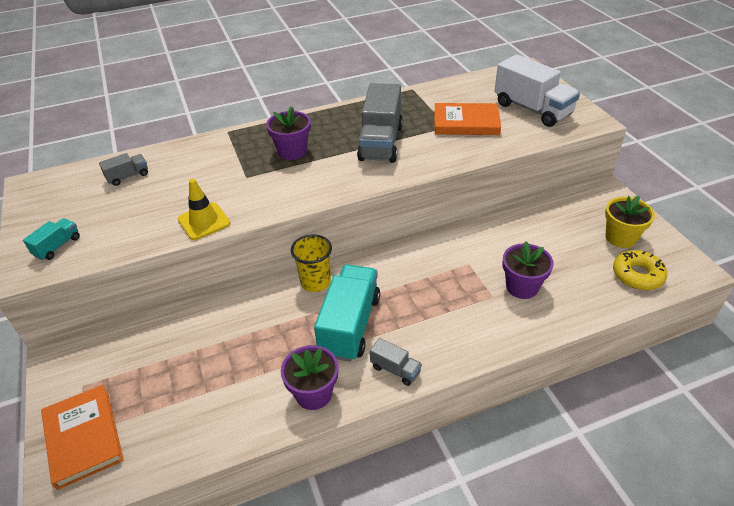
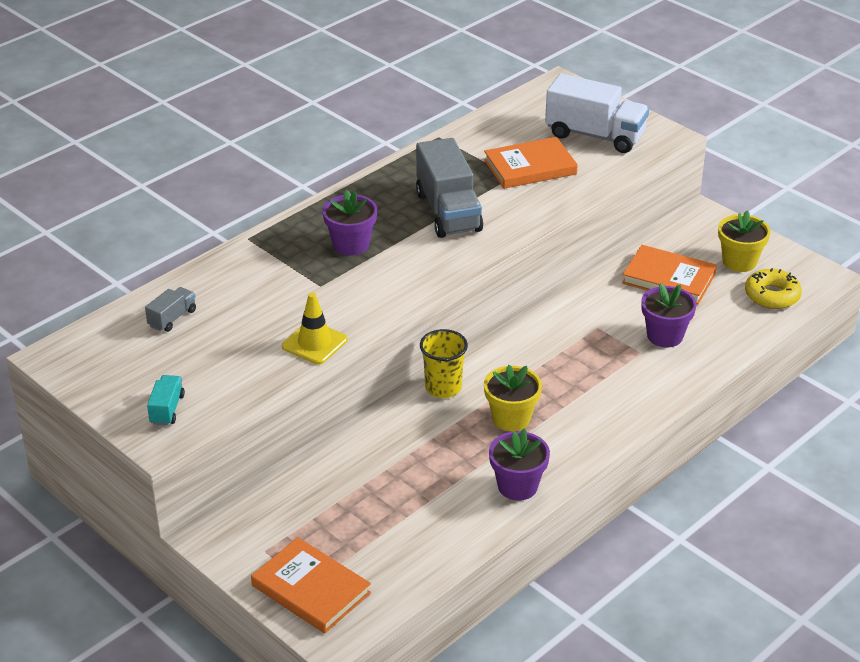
camera: 25 degrees left, 5 degrees down
(350, 325) = (511, 418): turquoise truck -> yellow flower pot
(395, 369) = (584, 443): grey truck -> none
(551, 237) = (669, 278): none -> orange book

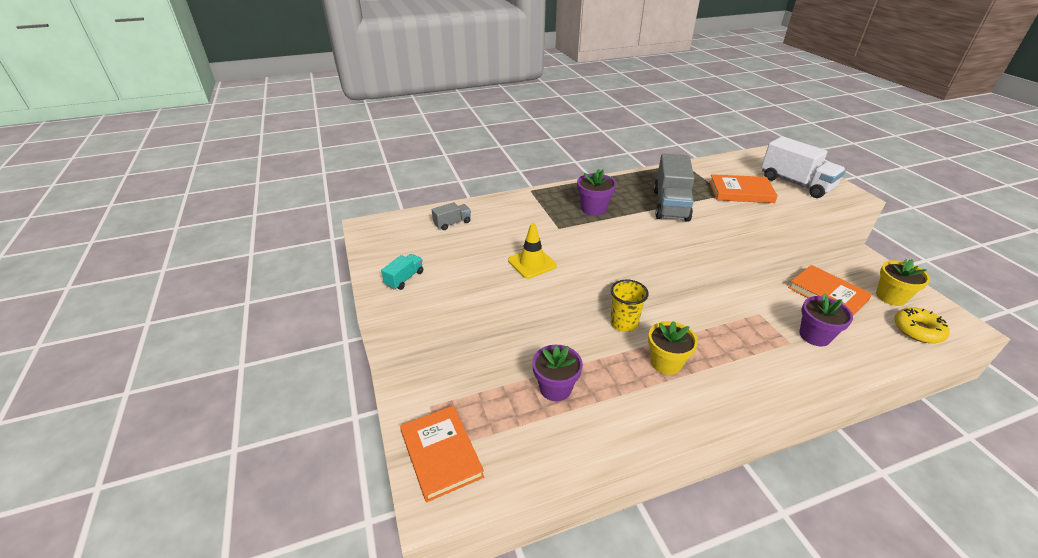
camera: 25 degrees right, 0 degrees up
(517, 486) = (649, 423): purple flower pot -> purple flower pot (555, 388)

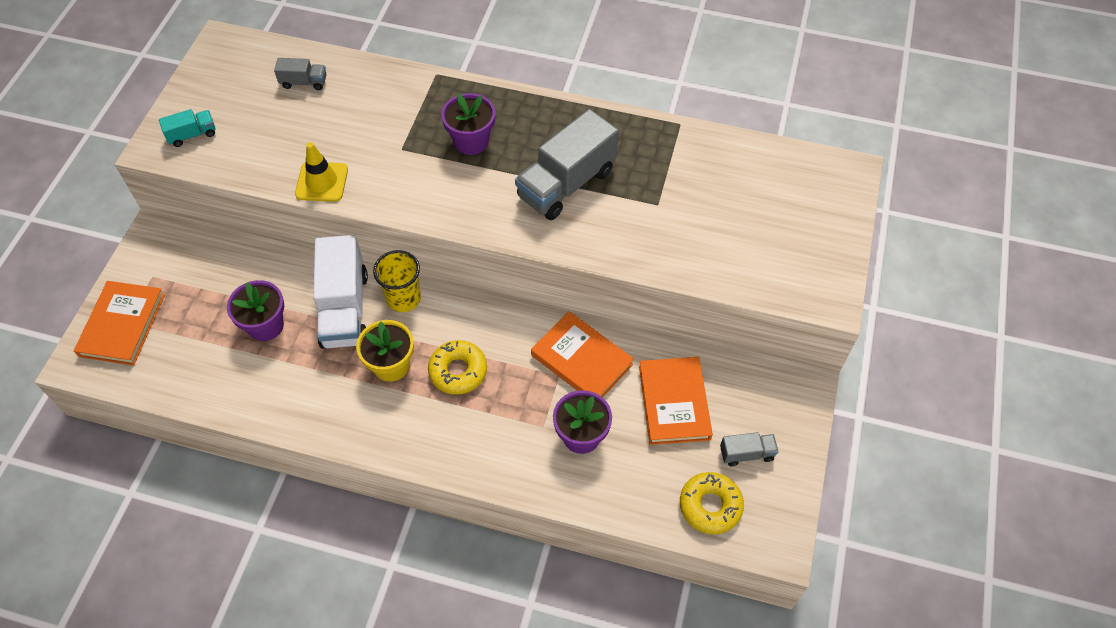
camera: 35 degrees right, 20 degrees up
(707, 343) = (458, 371): none -> yellow donut
(741, 192) = (683, 211): orange book -> orange book (581, 360)
(795, 183) = (780, 238): white truck -> white truck (344, 309)
(890, 297) = (746, 453): yellow flower pot -> grey truck

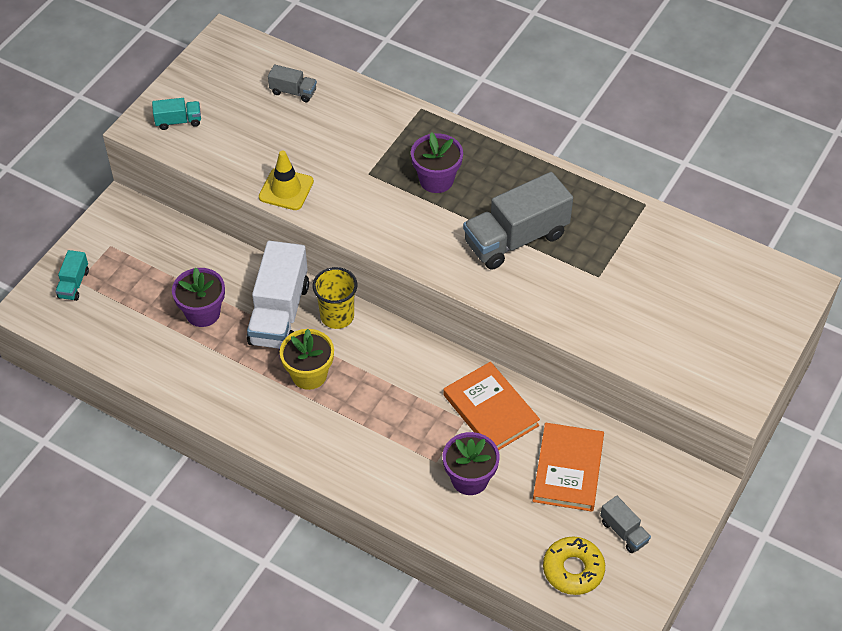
camera: 15 degrees right, 5 degrees down
(122, 325) = (74, 284): orange book -> turquoise truck
(458, 371) = (370, 394): yellow donut -> none
(746, 453) = (624, 532): grey truck -> grey truck turned 45 degrees clockwise

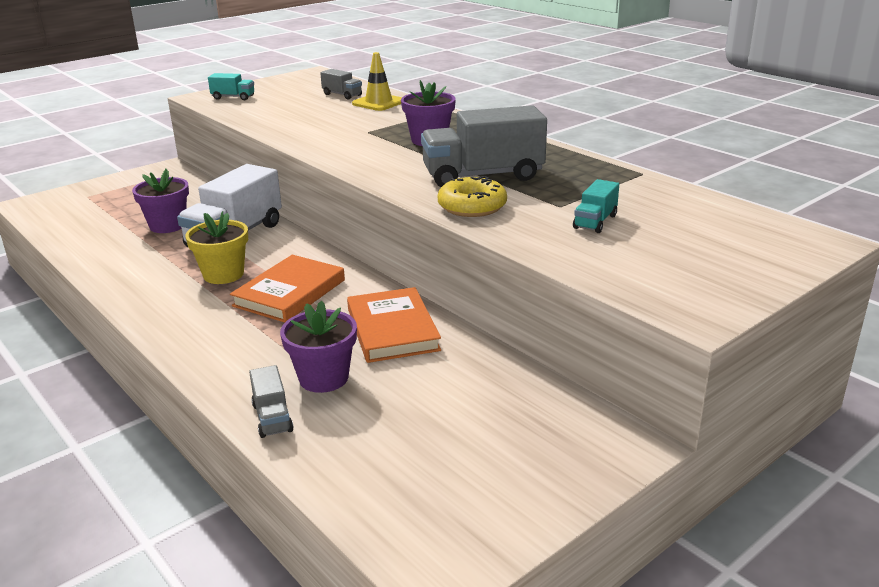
camera: 20 degrees right, 25 degrees down
(74, 284) = (81, 197): turquoise truck -> turquoise truck (595, 222)
(286, 189) = (284, 131): yellow traffic cone -> yellow traffic cone (378, 103)
(337, 316) = (287, 244): yellow cup -> none
(568, 469) = (452, 393): orange book -> orange book (290, 293)
(573, 569) = (393, 492): yellow donut -> yellow donut (472, 206)
(624, 532) = (491, 468): grey truck -> grey truck (272, 418)

